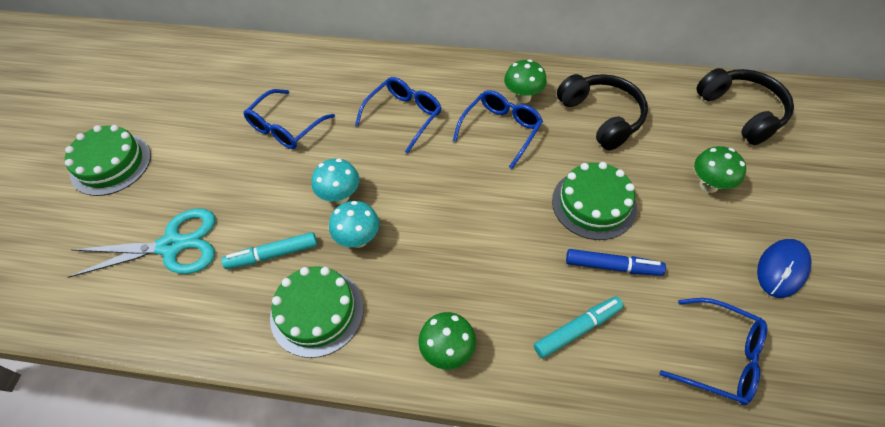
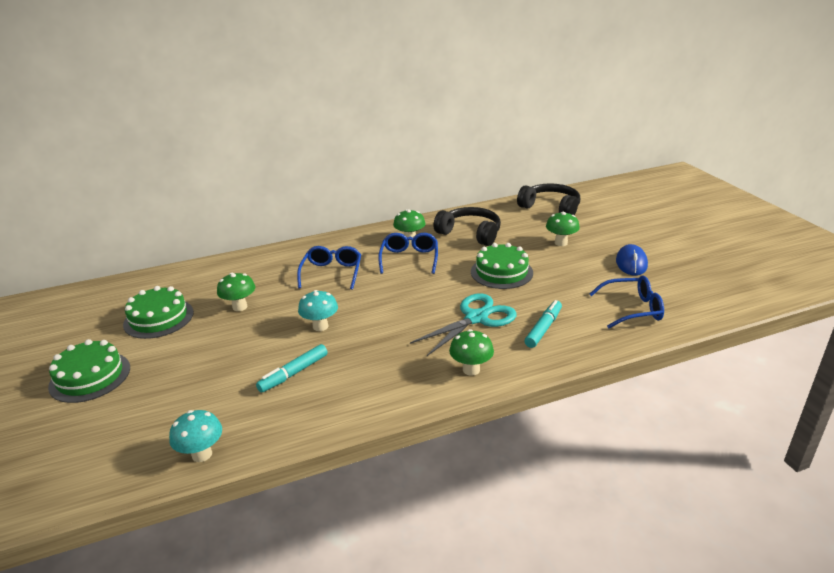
camera: 30 degrees left, 25 degrees down
(172, 246) = (198, 400): turquoise scissors -> turquoise scissors (476, 318)
(285, 128) = (240, 307): blue glasses -> green mushroom
(317, 312) = (358, 388): green cake -> green cake (158, 318)
(358, 239) = (355, 342): turquoise mushroom -> turquoise mushroom (202, 454)
(612, 266) = (538, 294): blue marker -> none

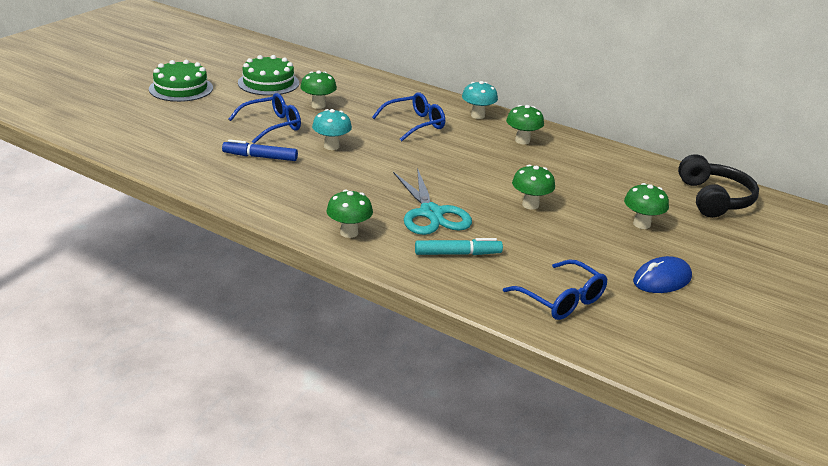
camera: 50 degrees right, 0 degrees up
(202, 454) = (142, 156): turquoise mushroom -> turquoise mushroom (477, 115)
(294, 373) = (260, 157): turquoise marker -> blue marker
(409, 258) = (488, 151): blue glasses -> blue glasses (272, 125)
(470, 233) = (581, 167): black headphones -> none
(476, 318) = (431, 213): turquoise scissors -> turquoise scissors turned 60 degrees clockwise
(501, 272) = (530, 205): green cake -> green mushroom

